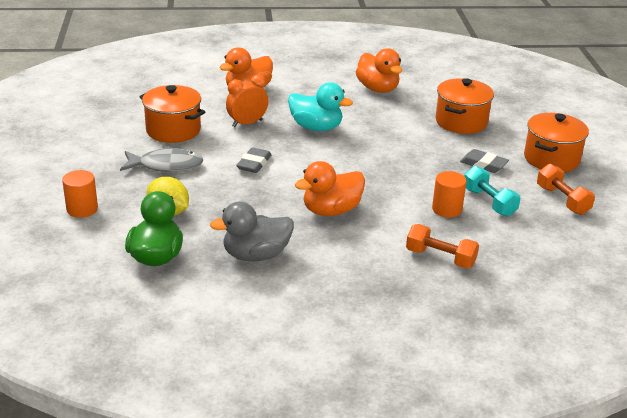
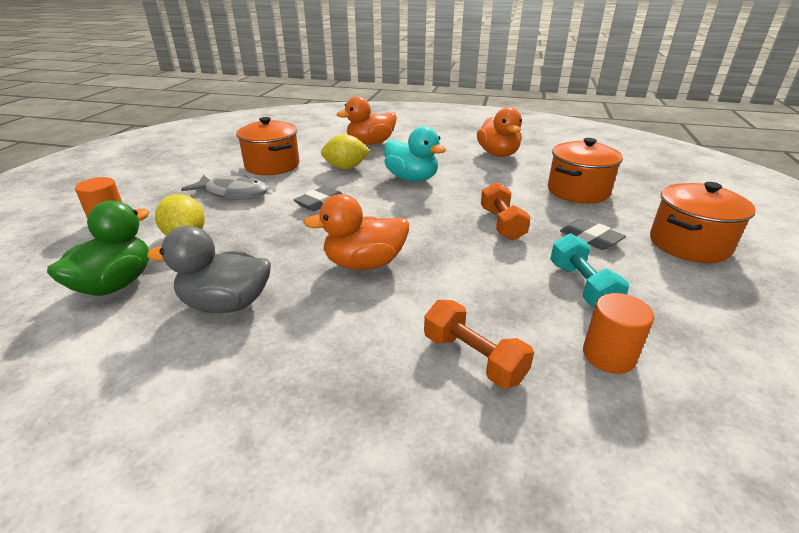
camera: 20 degrees right, 0 degrees up
(247, 123) = (346, 168): orange clock -> yellow lemon
(447, 209) = (517, 286): orange cylinder -> orange cylinder (608, 356)
(562, 200) = (699, 301): orange dumbbell -> orange dumbbell (502, 224)

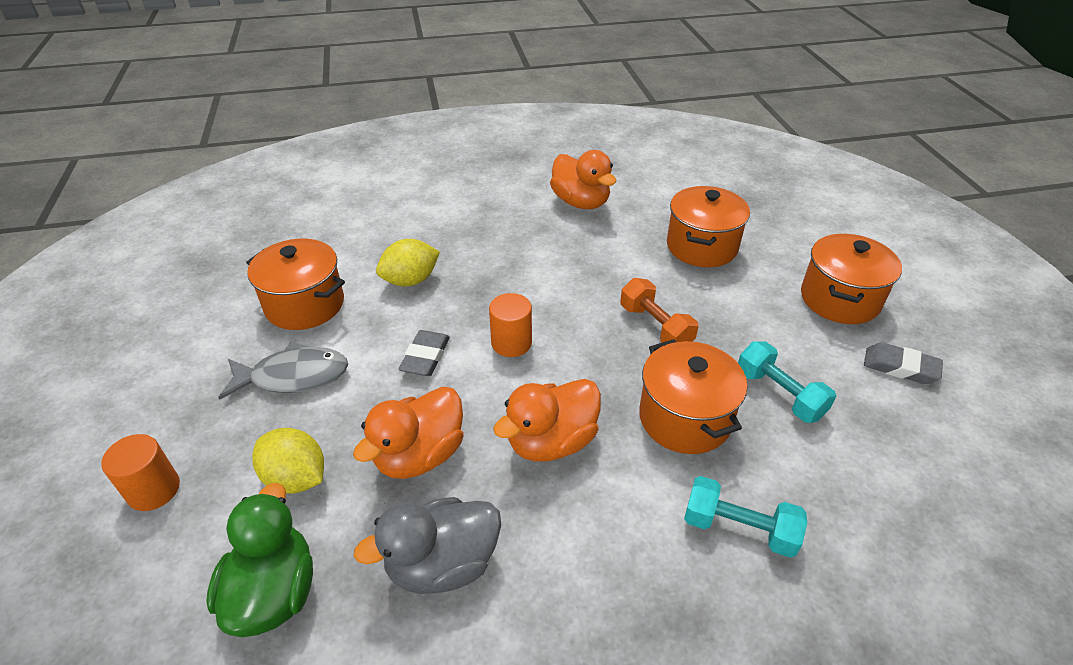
camera: 25 degrees left, 10 degrees up
(370, 143) = (408, 221): orange duck -> orange duck (419, 455)
(411, 178) = (508, 277): turquoise duck -> none
(473, 358) = (739, 528): orange dumbbell -> turquoise dumbbell
(482, 279) = (684, 418): none -> orange pot
(590, 238) = (751, 320): grey eraser -> grey eraser (900, 367)
(608, 356) = (844, 475): orange cylinder -> orange cylinder (511, 343)

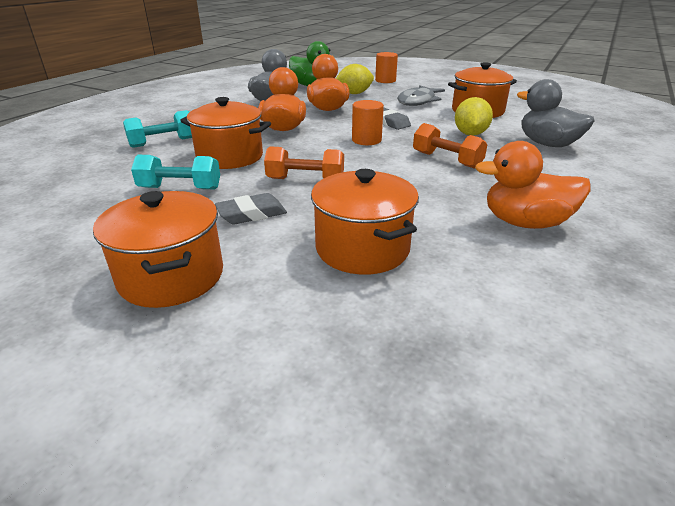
camera: 130 degrees right, 10 degrees down
(396, 229) = (547, 144): none -> grey duck
(506, 269) = (446, 160): none -> orange dumbbell
(900, 367) = (81, 247): grey eraser -> grey eraser (252, 214)

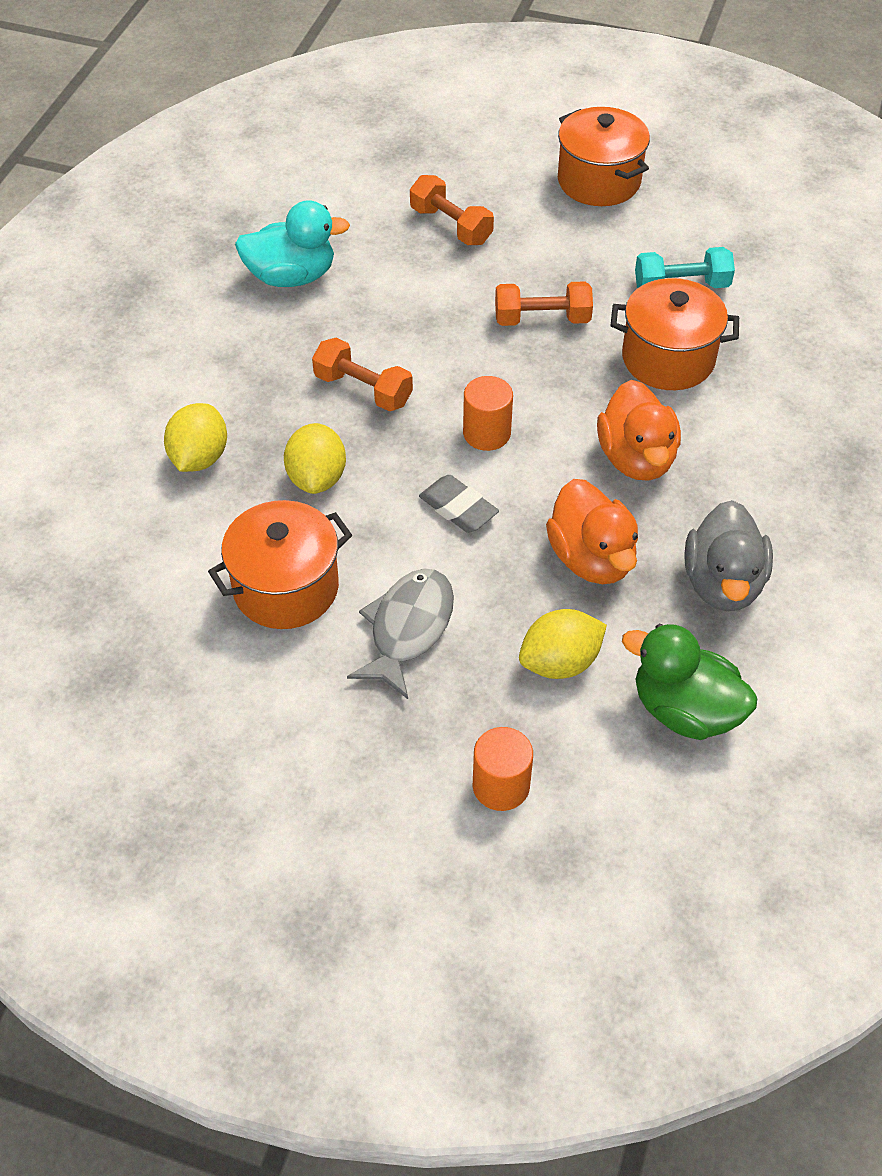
camera: 170 degrees right, 20 degrees up
(163, 142) = (795, 385): turquoise dumbbell -> none
(252, 214) = (574, 255): grey eraser -> none
(362, 248) = (451, 226): orange pot -> orange dumbbell
(525, 223) = (291, 276): orange duck -> turquoise duck
(547, 144) = (199, 457): grey duck -> yellow lemon

